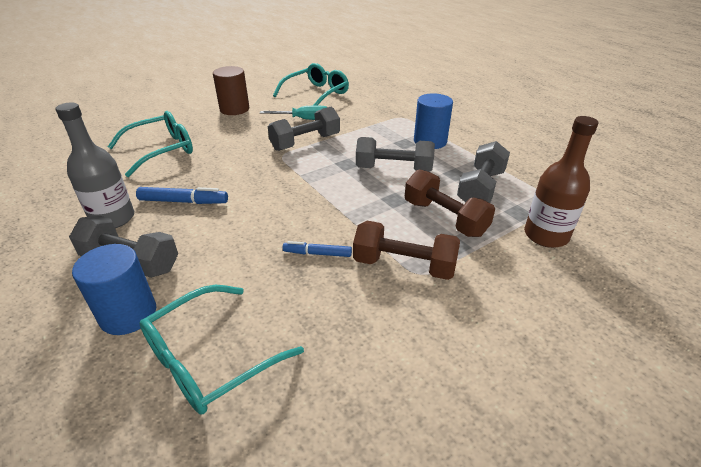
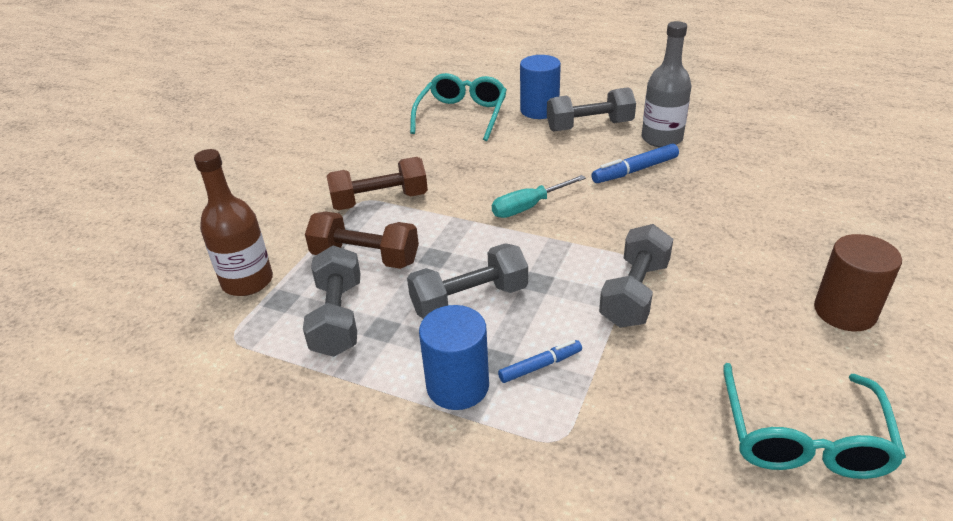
camera: 150 degrees right, 0 degrees up
(162, 150) = (771, 204): turquoise glasses -> none
(304, 119) = (707, 342): turquoise screwdriver -> turquoise screwdriver (528, 207)
(317, 254) = (460, 181): blue marker -> blue marker (540, 366)

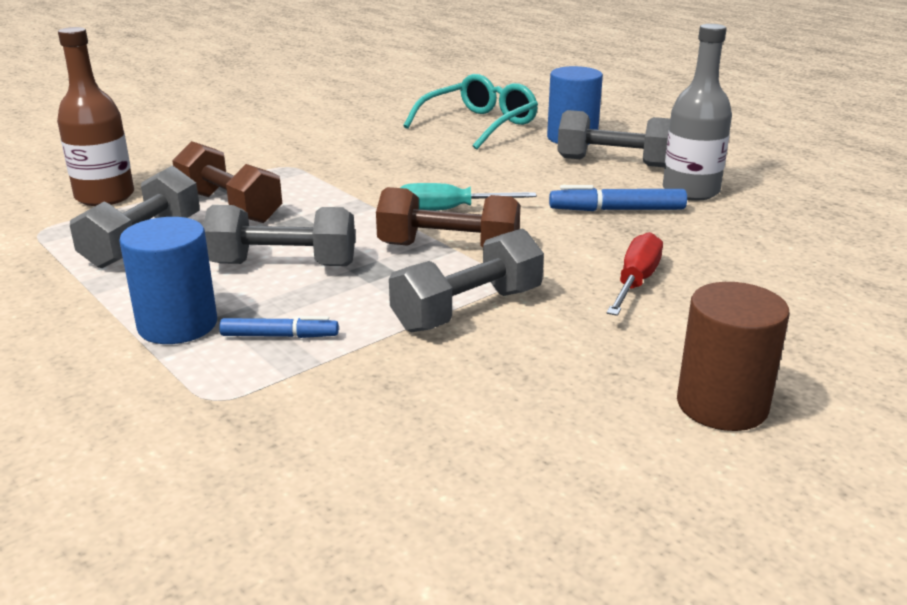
camera: 25 degrees right, 10 degrees down
(380, 200) = (303, 170): brown dumbbell -> brown dumbbell (448, 249)
(707, 231) = (635, 282): none -> red screwdriver
(803, 438) = (493, 500): turquoise glasses -> none

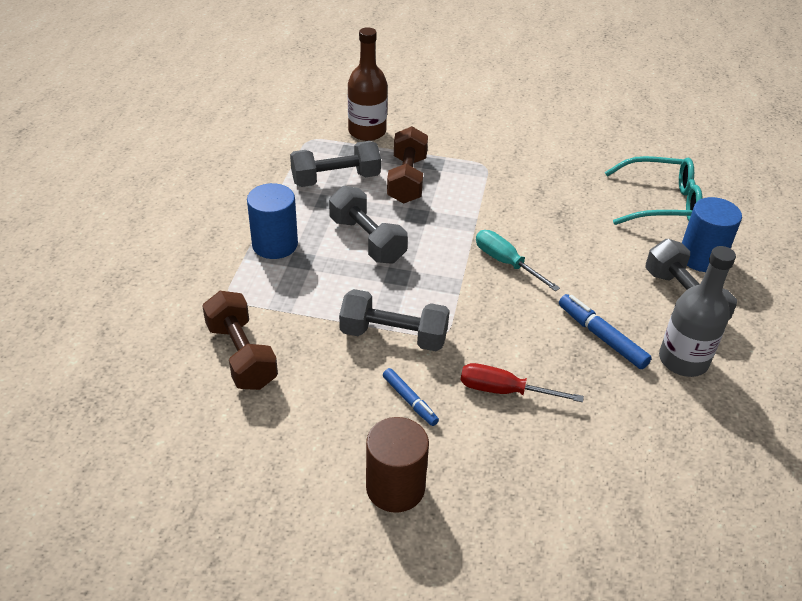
camera: 50 degrees right, 15 degrees up
(279, 336) = (298, 283): blue marker -> blue marker (409, 400)
(448, 249) = (456, 290): brown dumbbell -> brown dumbbell (241, 355)
(635, 282) = (504, 391): red screwdriver -> red screwdriver turned 150 degrees counterclockwise

